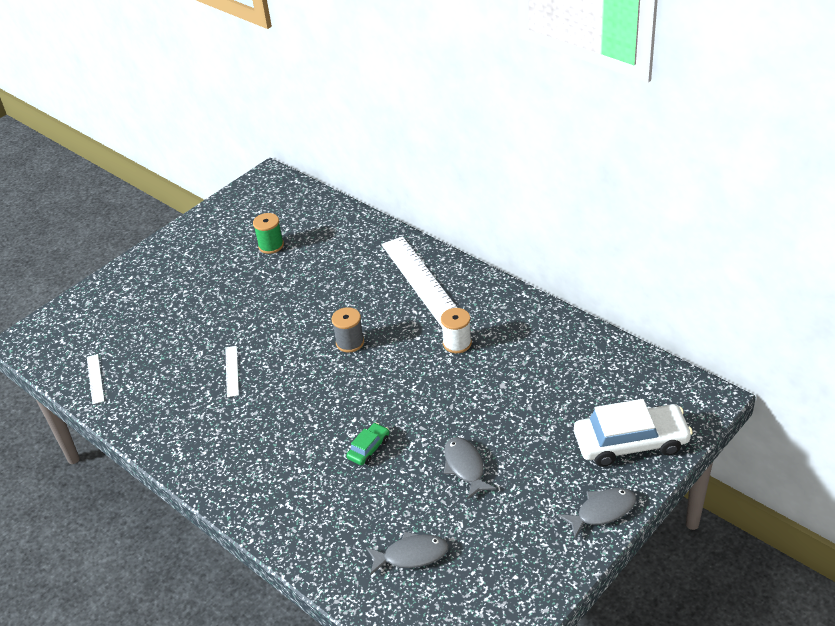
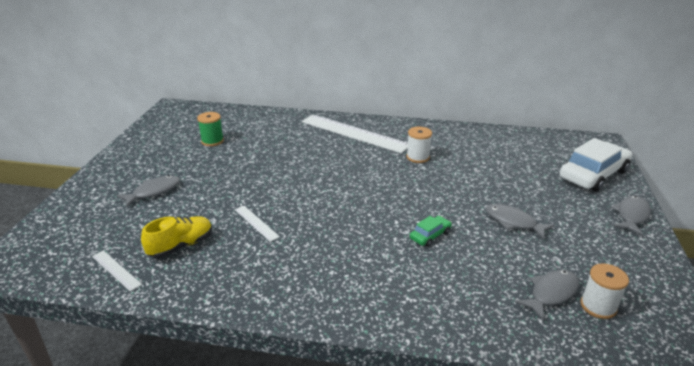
camera: 35 degrees left, 10 degrees down
(156, 373) = (181, 246): none -> yellow shoe
(175, 299) = (154, 191): none -> grey fish
(350, 342) = (339, 177): grey spool -> none
(369, 448) = (430, 235): green car -> green car turned 45 degrees clockwise
(438, 586) = (598, 306): none -> white spool

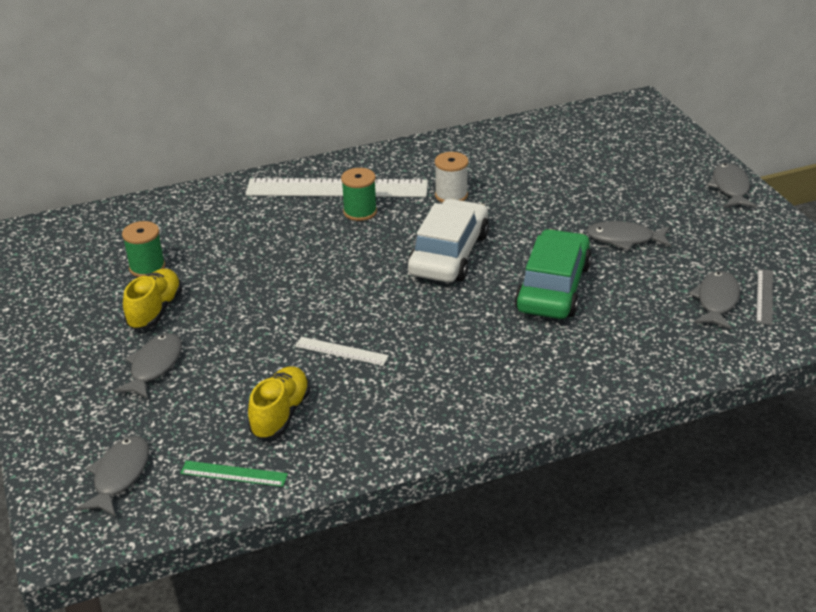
camera: 30 degrees left, 5 degrees up
(65, 243) = (119, 476): none -> grey fish
(116, 270) = (234, 474): white ruler -> green ruler
(190, 163) = (155, 310): none -> yellow shoe
(353, 149) = (360, 212): none -> green spool
(430, 235) = (553, 287): green car -> green car, size x2.15
(593, 174) = (661, 151): white car -> white car (449, 254)
(598, 306) = (764, 296): white spool -> grey ruler

